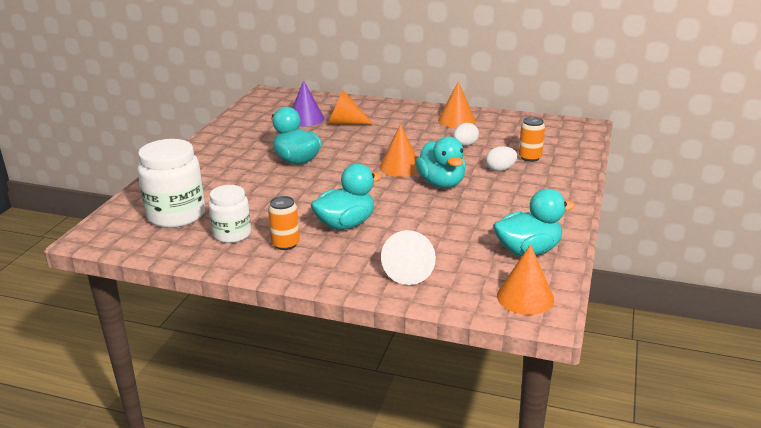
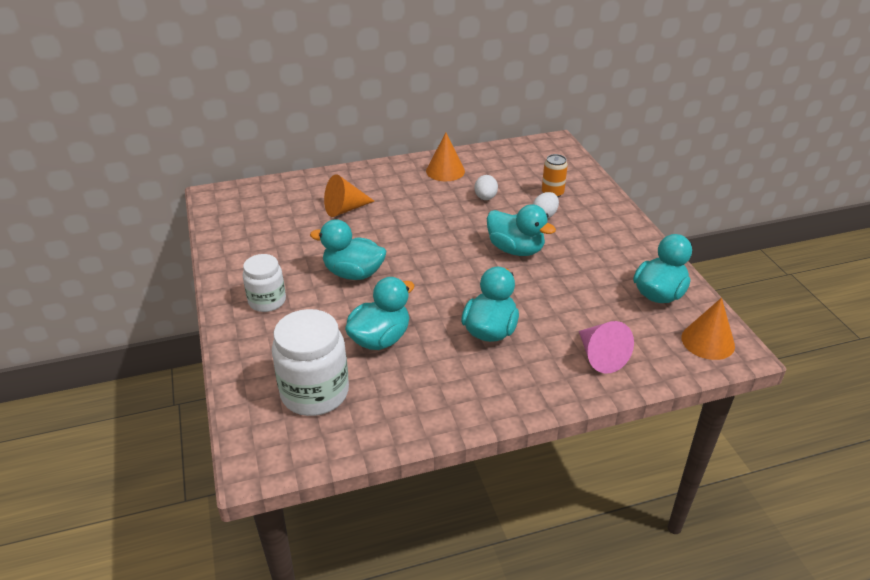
camera: 35 degrees left, 10 degrees up
(232, 234) = (401, 390): white jar -> white jar (267, 301)
(260, 202) = (380, 339): none -> turquoise duck
(285, 244) = (465, 377): orange can -> none
(306, 119) = (298, 217): purple cone -> none
(400, 167) = (459, 244): orange cone -> none
(410, 271) = (600, 356): white cone -> pink cone

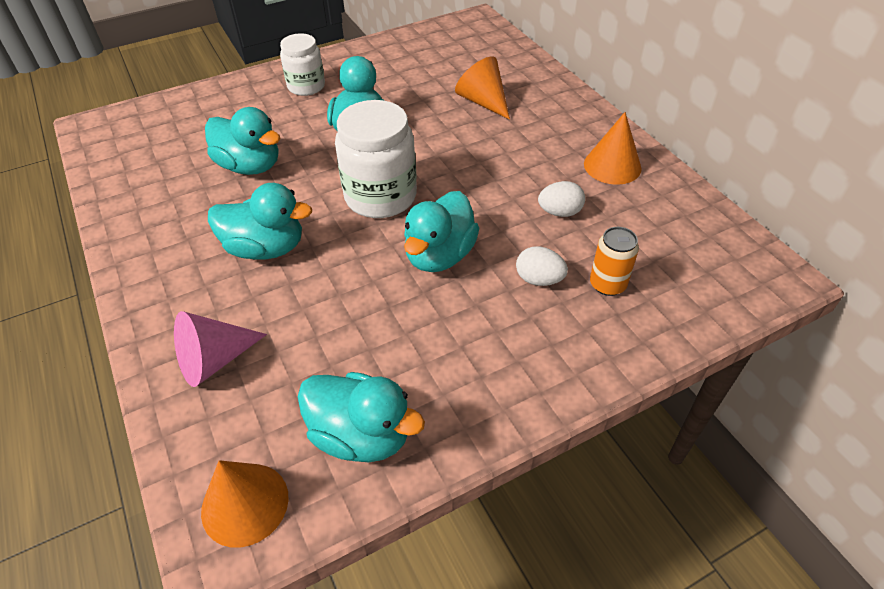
camera: 80 degrees right, 10 degrees up
(315, 393) = (173, 139): white jar -> white jar (380, 197)

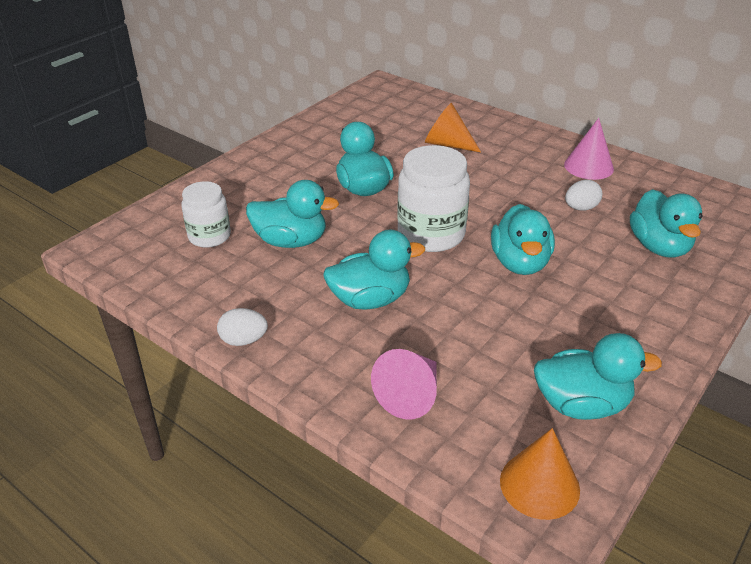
camera: 25 degrees left, 10 degrees down
(306, 86) = (280, 166): white jar -> white jar (209, 236)
(539, 279) = (609, 258): white egg -> white egg (244, 340)
(607, 284) = (659, 247): orange can -> turquoise duck
(612, 166) = (588, 166): orange cone -> pink cone

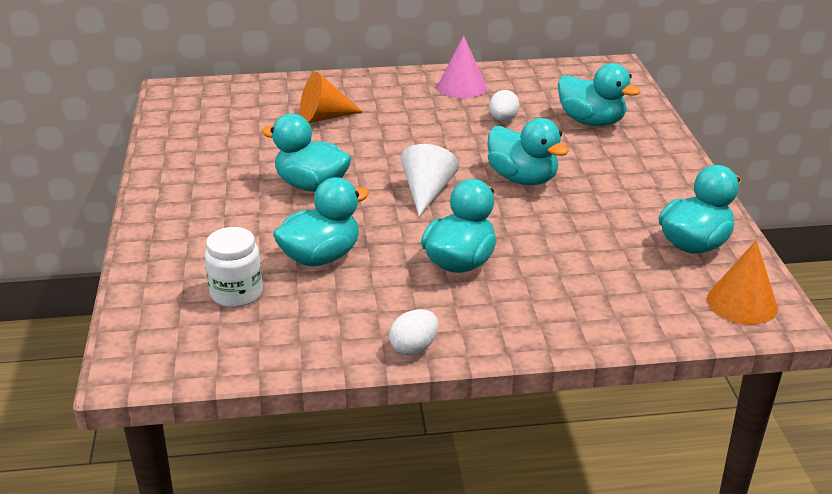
camera: 45 degrees left, 5 degrees down
(410, 395) = (592, 304): pink cone -> none
(431, 234) = (427, 192): white jar -> white cone

